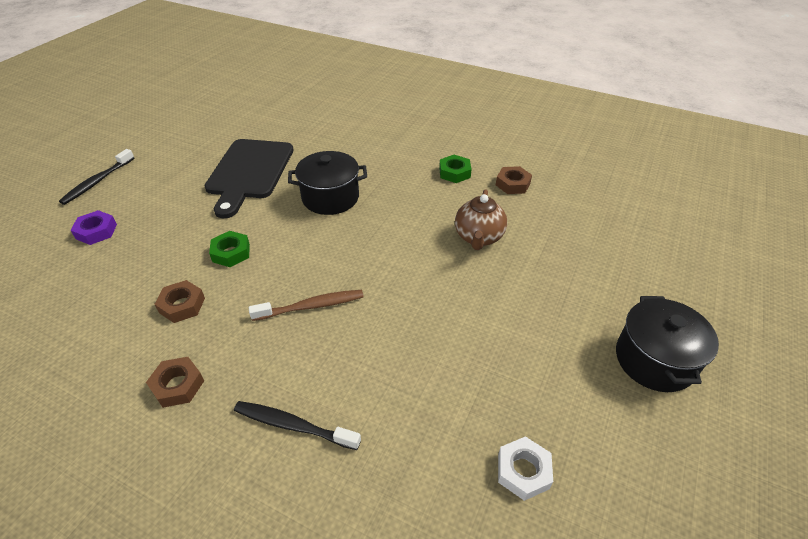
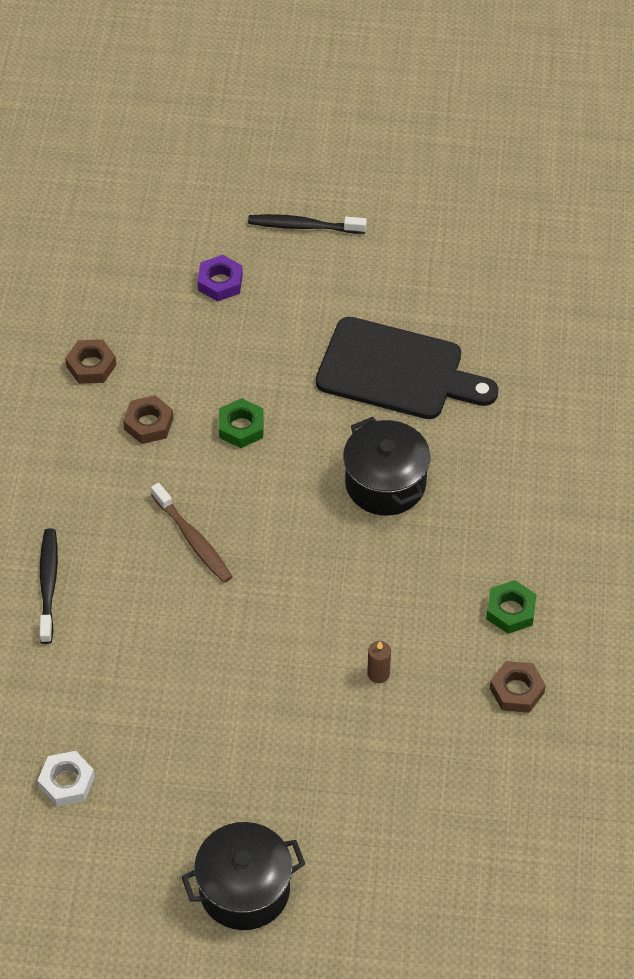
camera: 70 degrees right, 10 degrees up
(178, 385) = (56, 473): brown nut -> brown nut (91, 366)
(249, 172) = (397, 371): black cutting board -> black cutting board turned 150 degrees counterclockwise
(478, 237) = (378, 674): brown teapot -> brown candle

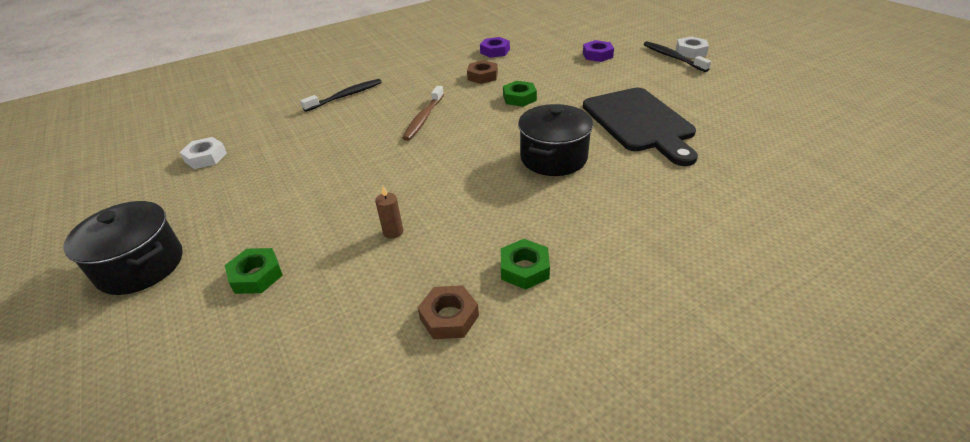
camera: 55 degrees right, 15 degrees down
(91, 366) = (495, 51): brown nut -> purple nut
(309, 199) = (691, 51): none -> white nut
(346, 801) = (256, 275): none -> green nut

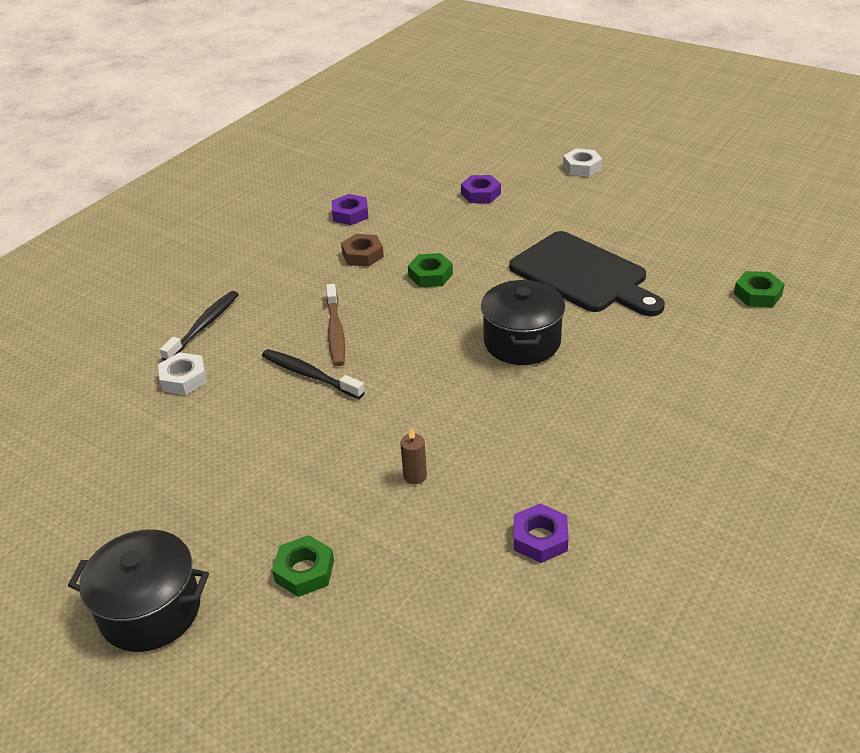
camera: 25 degrees left, 0 degrees up
(206, 157) = (89, 461): white nut -> white nut (184, 379)
(449, 317) = (540, 538): brown nut -> purple nut
(524, 269) = (576, 469): green nut -> green nut (757, 294)
(673, 57) = (567, 180): black toothbrush -> black toothbrush (310, 375)

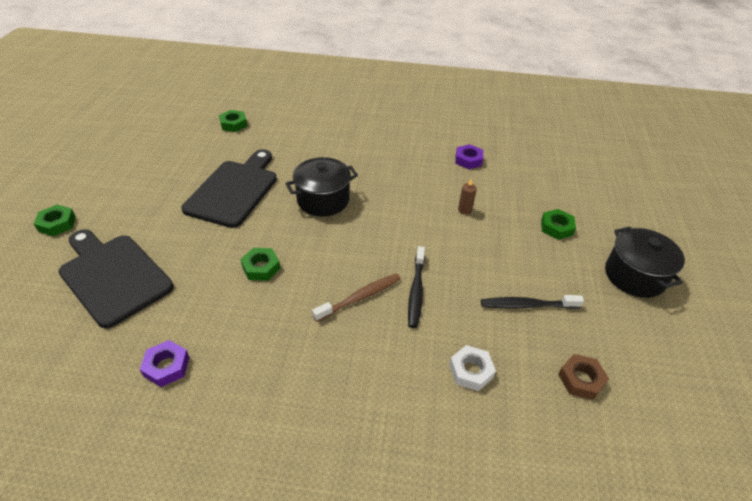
camera: 120 degrees left, 5 degrees up
(203, 326) = (401, 397): black toothbrush -> black toothbrush (527, 305)
(362, 255) = (243, 324): brown nut -> brown nut (581, 379)
(481, 194) = (113, 276): purple nut -> black cutting board
(582, 167) = (57, 224): white nut -> green nut

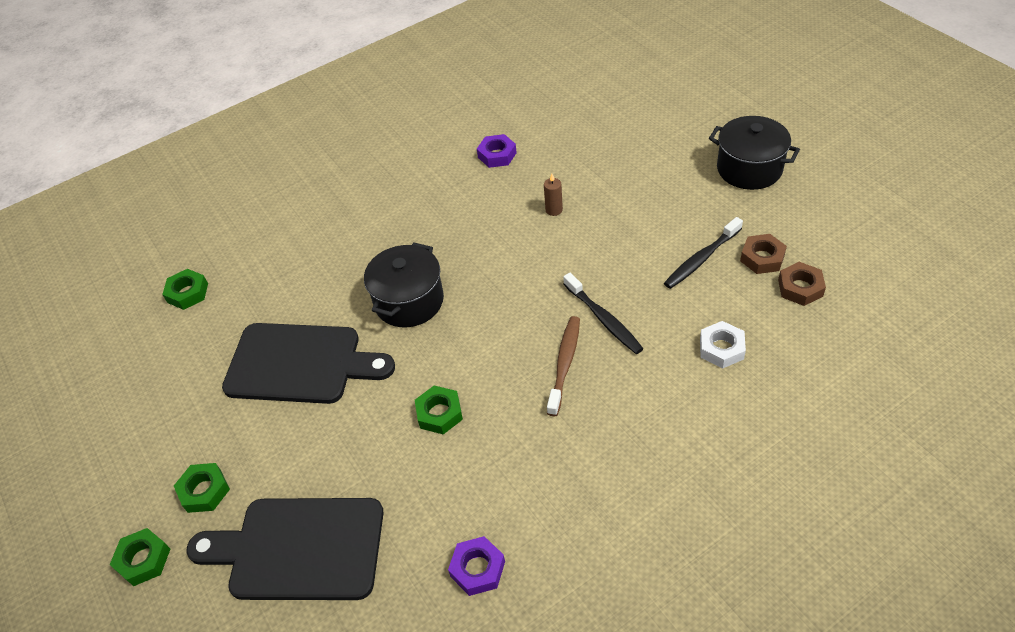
camera: 35 degrees left, 5 degrees up
(234, 190) = (300, 364): black cutting board -> black cutting board turned 120 degrees clockwise
(556, 227) = (648, 169): green nut -> green nut (204, 491)
(574, 338) = (762, 258): none -> brown nut

